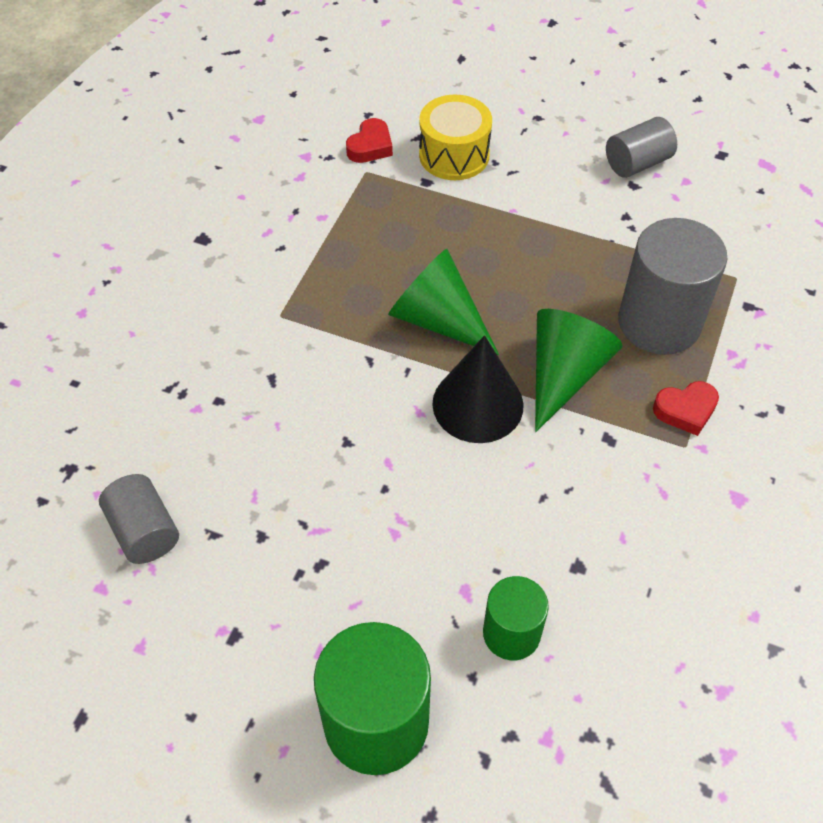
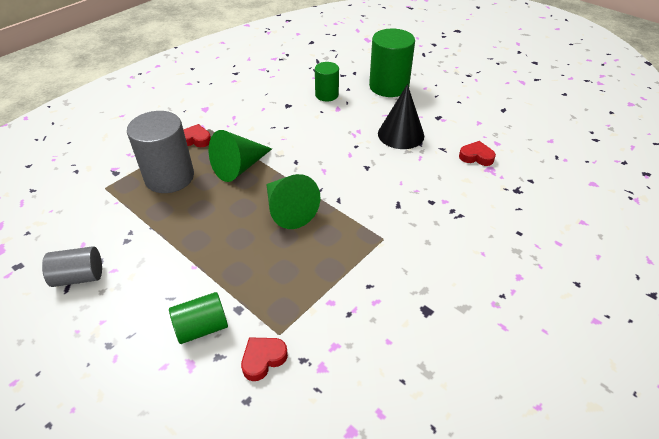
camera: 160 degrees left, 10 degrees down
(144, 531) = (476, 157): grey cylinder -> red heart
(454, 155) = (202, 327): yellow drum -> green cylinder
(477, 404) = (292, 166): black cone -> black cone (401, 134)

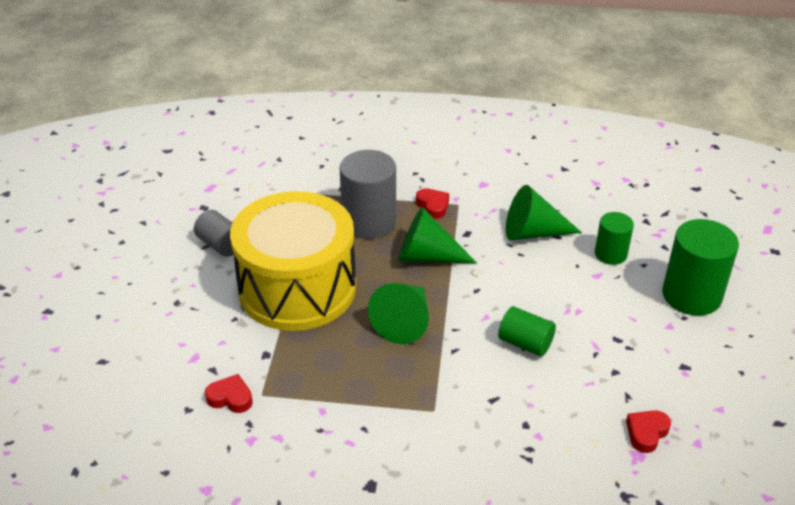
camera: 55 degrees right, 5 degrees down
(189, 252) = (297, 288): none -> yellow drum
(202, 327) = (231, 343): green cylinder -> green cylinder (525, 343)
(274, 112) = (533, 233): none -> green cone
(401, 134) = (612, 348): black cone -> none
(476, 157) = (646, 433): red heart -> red heart turned 120 degrees counterclockwise

